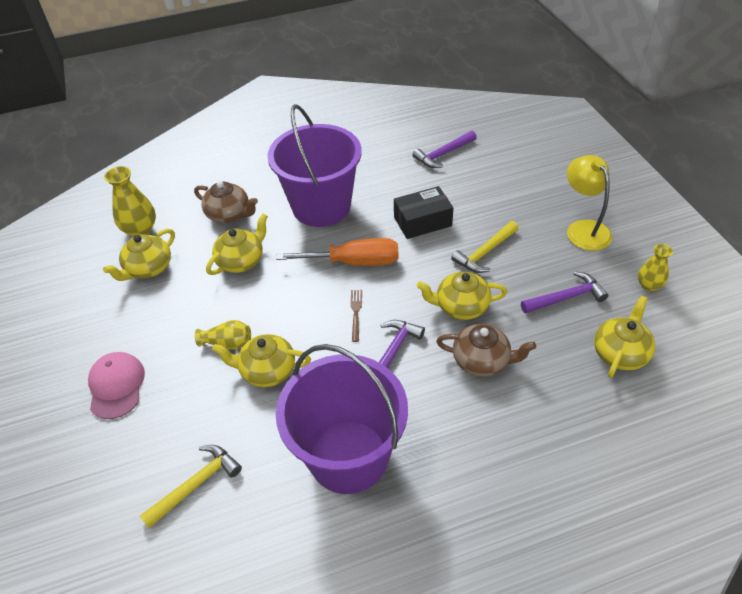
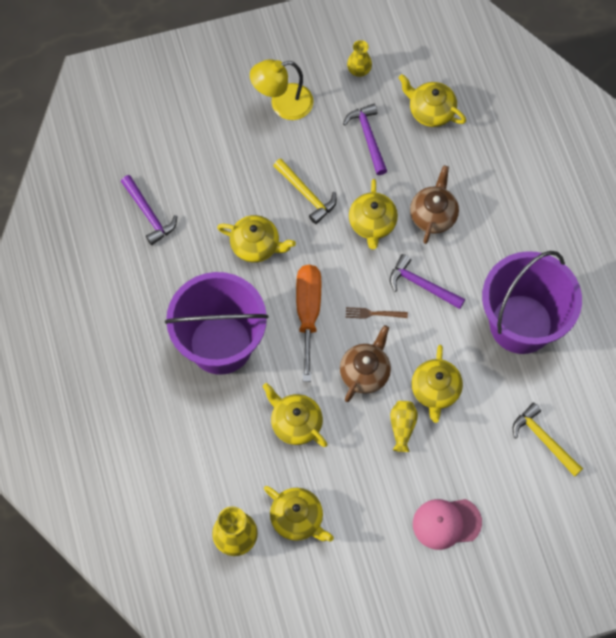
camera: 90 degrees left, 20 degrees up
(229, 214) = (221, 441): brown teapot -> brown teapot (365, 372)
(422, 221) = (256, 245): black box -> yellow teapot

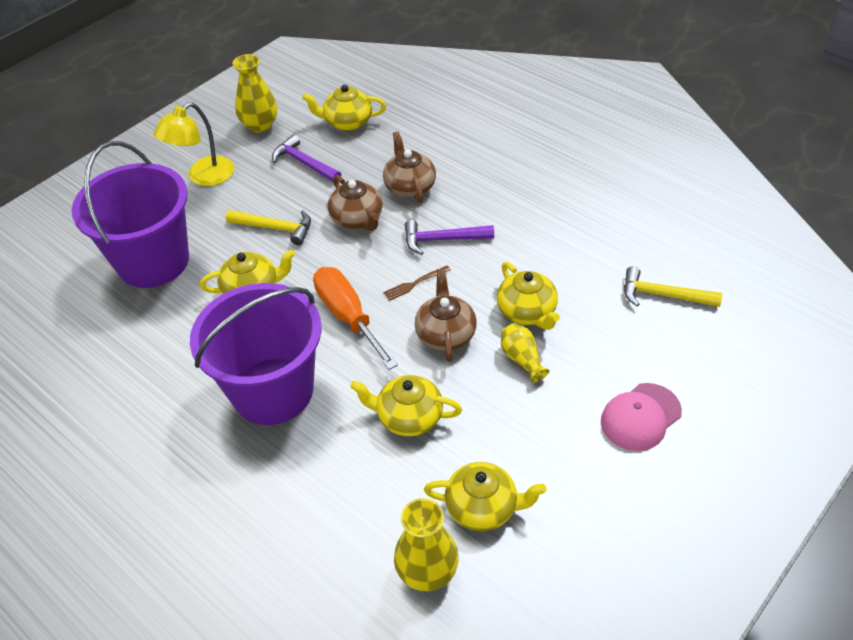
camera: 30 degrees left, 20 degrees down
(149, 214) = (115, 321): purple hammer -> none
(359, 70) = (260, 125): yellow vase -> yellow vase, size x1.59
(372, 223) = (357, 219): yellow teapot -> brown teapot
(521, 324) = (558, 222): purple bucket -> purple bucket (153, 261)

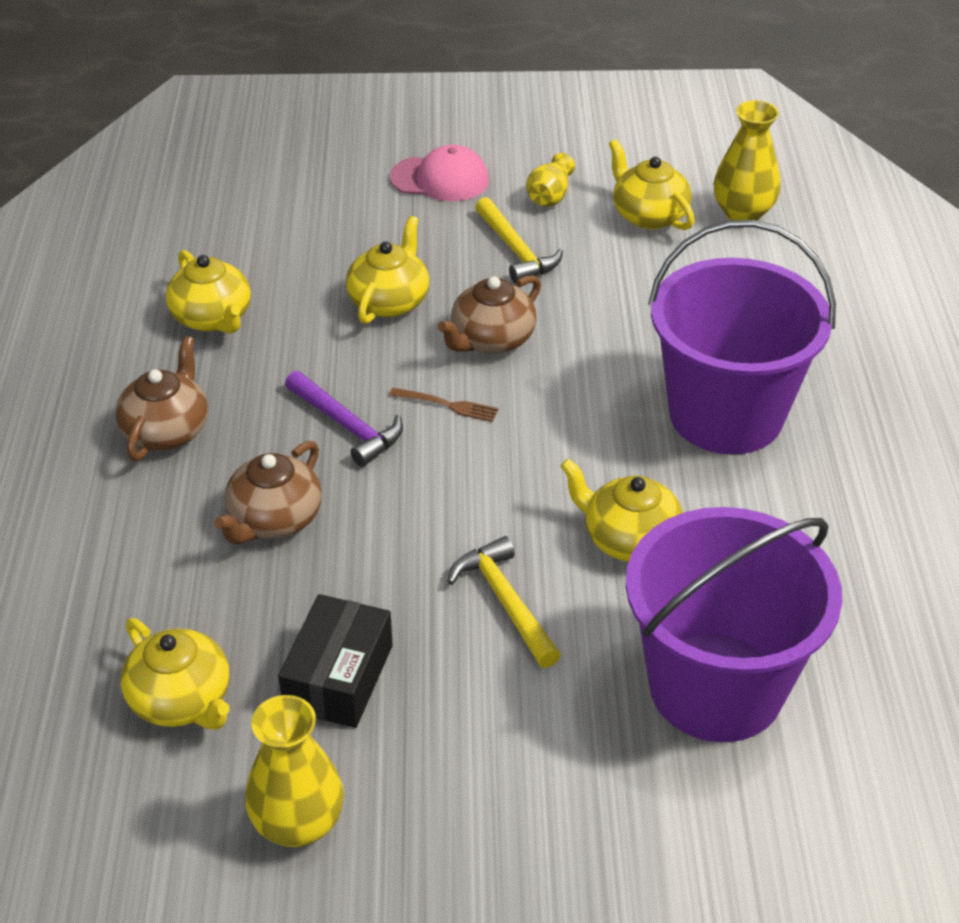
camera: 135 degrees left, 5 degrees down
(203, 177) = (501, 787): yellow lamp -> none
(304, 163) = (338, 677): purple hammer -> black box
(348, 316) = (561, 426): orange screwdriver -> none
(357, 219) = (395, 529): brown teapot -> brown teapot (167, 430)
(408, 417) = (623, 305): yellow teapot -> yellow teapot (212, 318)
(522, 359) = (459, 273): yellow vase -> yellow vase (550, 195)
(663, 295) = (258, 227): yellow hammer -> yellow hammer (516, 250)

